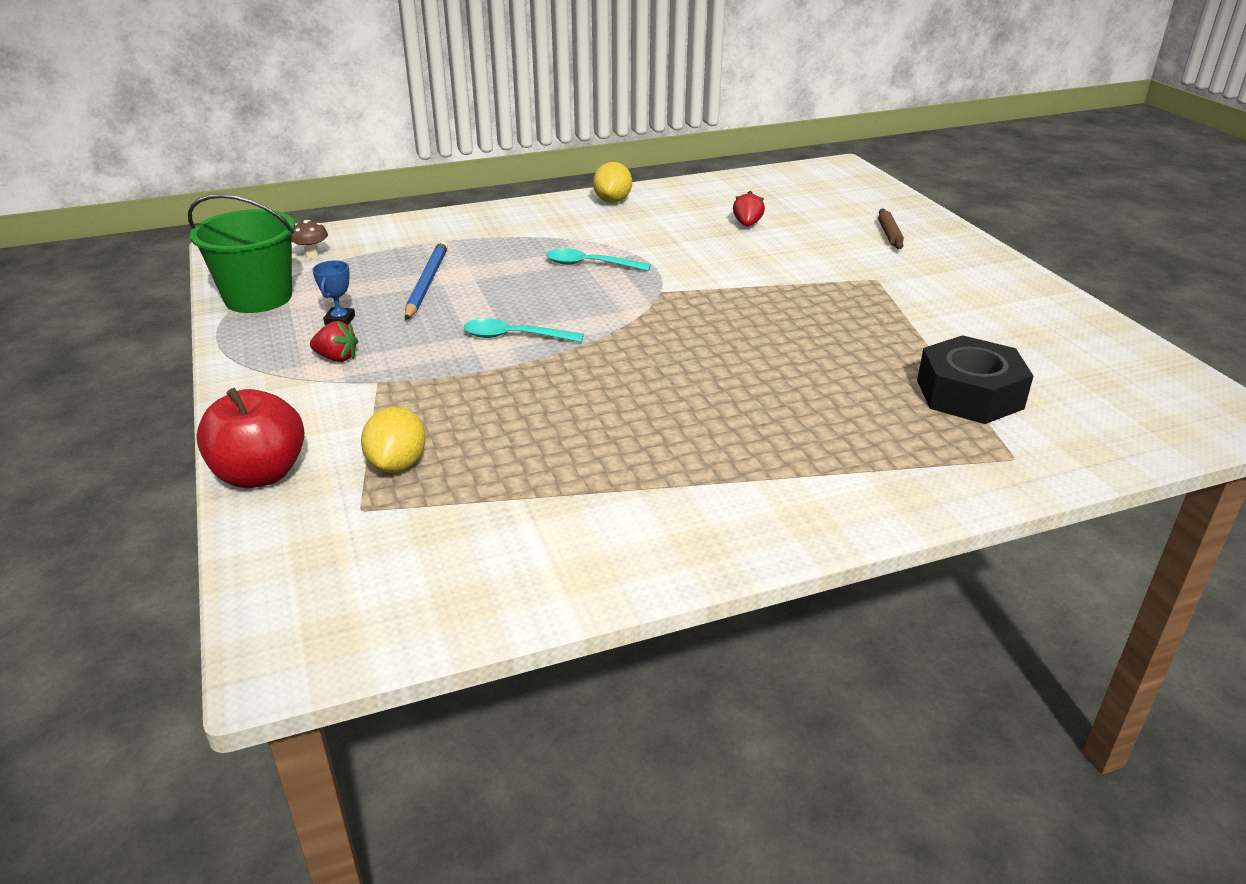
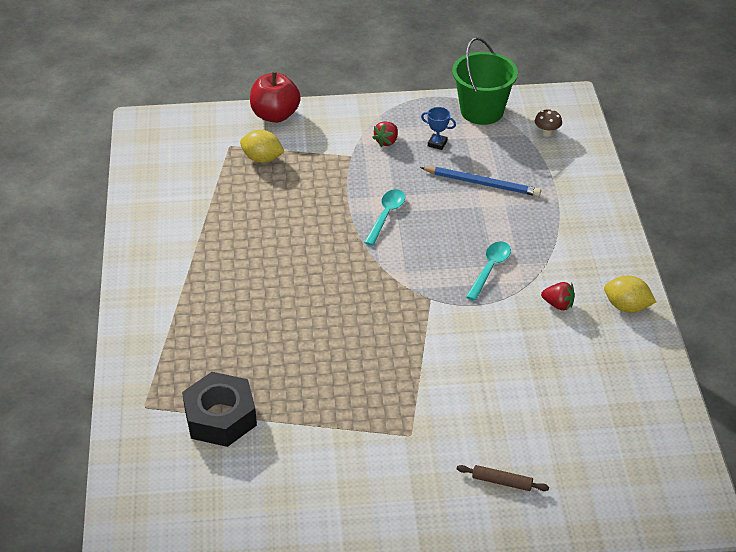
camera: 105 degrees right, 10 degrees up
(747, 224) = (550, 385): red strawberry -> red strawberry (558, 304)

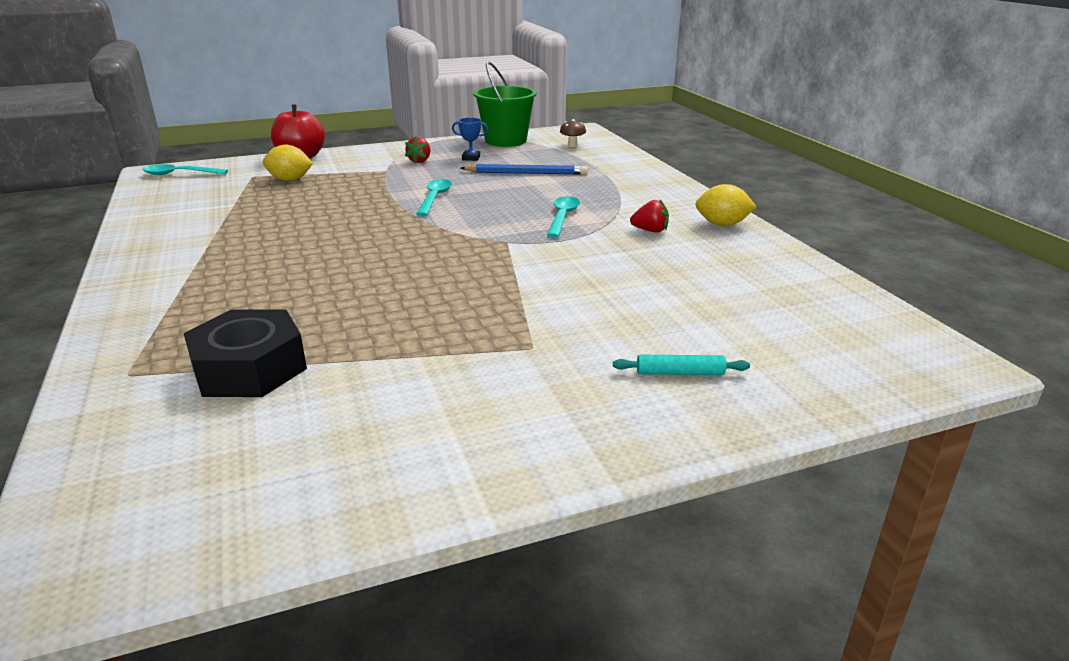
camera: 15 degrees left, 15 degrees down
(165, 131) = (179, 174): none -> turquoise spoon
(502, 482) = (680, 373): brown rolling pin -> turquoise rolling pin

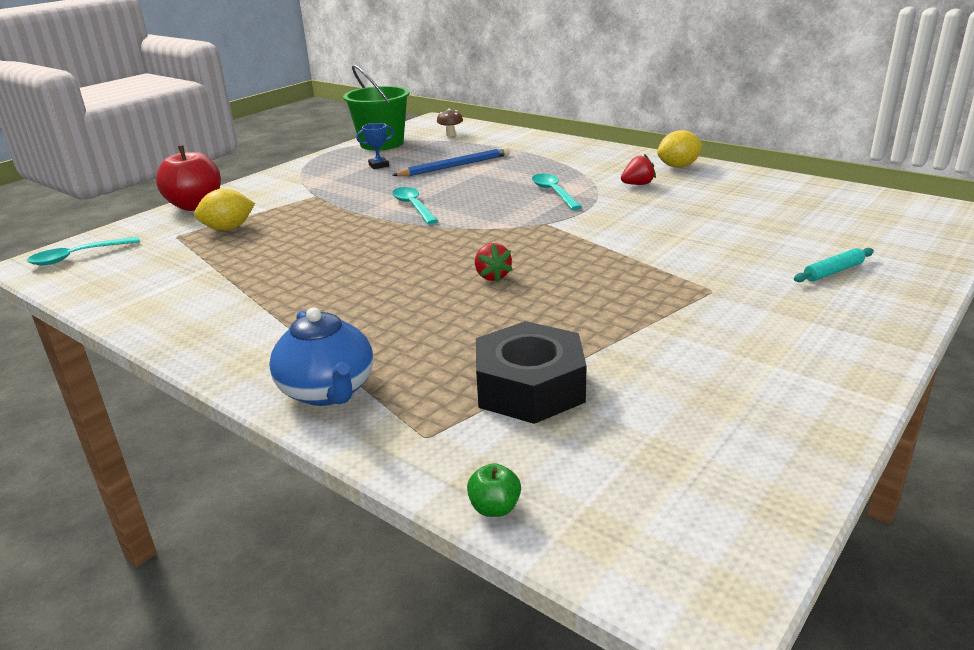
camera: 30 degrees left, 0 degrees up
(69, 444) = (494, 508): none -> green apple
(137, 317) = (328, 391): none -> blue teapot
(420, 161) = (333, 179): red strawberry -> red strawberry (492, 276)

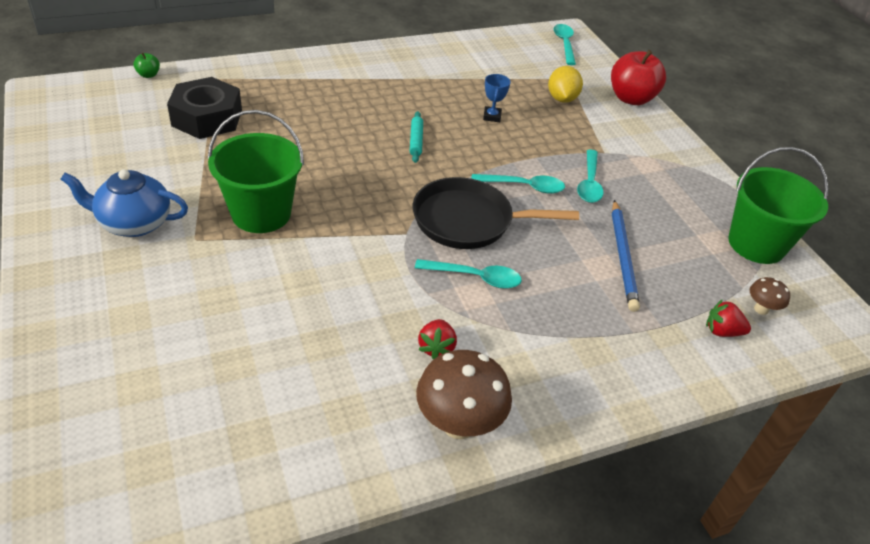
camera: 115 degrees right, 15 degrees up
(328, 391) = (288, 69): blue teapot -> blue teapot (134, 223)
(373, 190) = (589, 183): none -> turquoise spoon
(378, 165) = (668, 213): blue trophy -> blue trophy (492, 116)
(492, 210) = (468, 221): none -> black pan
(492, 276) = (344, 164): red strawberry -> red strawberry (722, 331)
(628, 280) = (261, 213): none -> green bucket
(678, 166) = (458, 424): yellow lemon -> brown mushroom
(833, 272) = (127, 320): turquoise rolling pin -> turquoise rolling pin (416, 141)

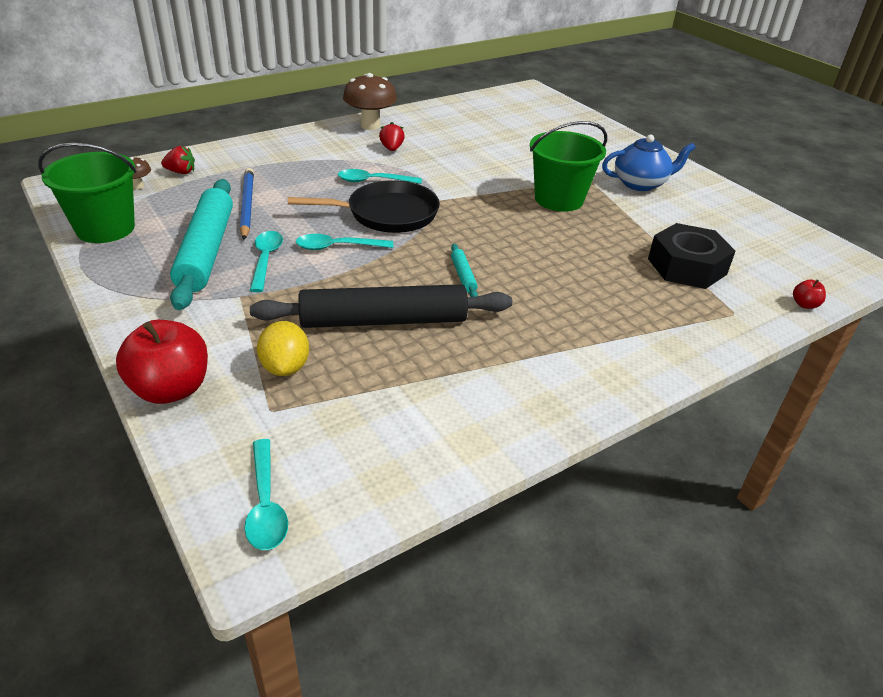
camera: 170 degrees right, 5 degrees down
(148, 75) = (804, 304): green apple -> red apple
(492, 116) = (383, 320): blue trophy -> black rolling pin
(646, 201) = (206, 251): none -> turquoise rolling pin

